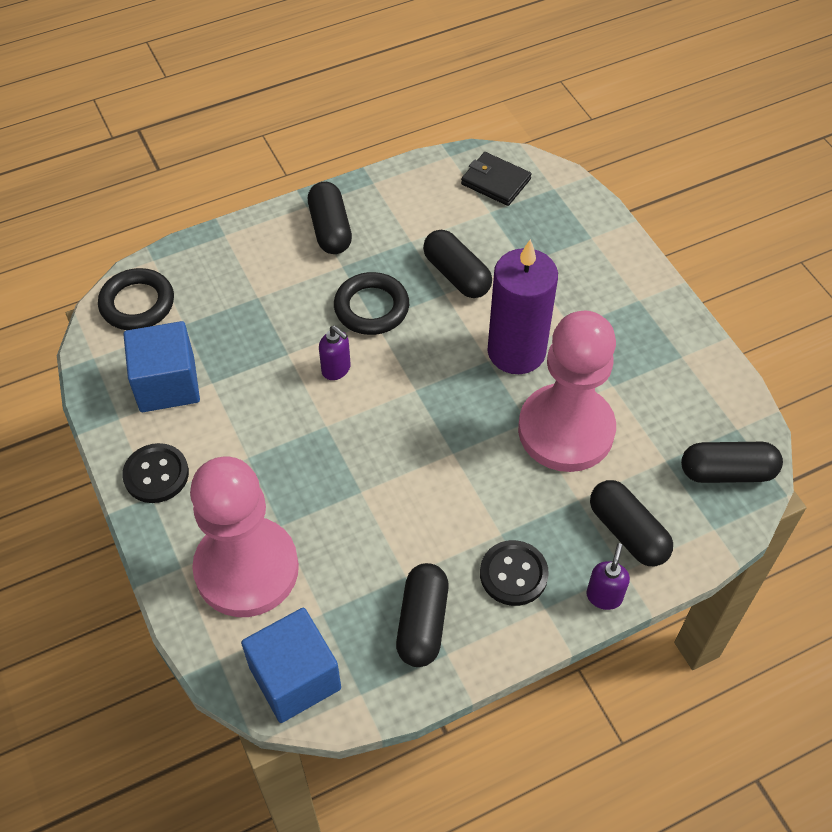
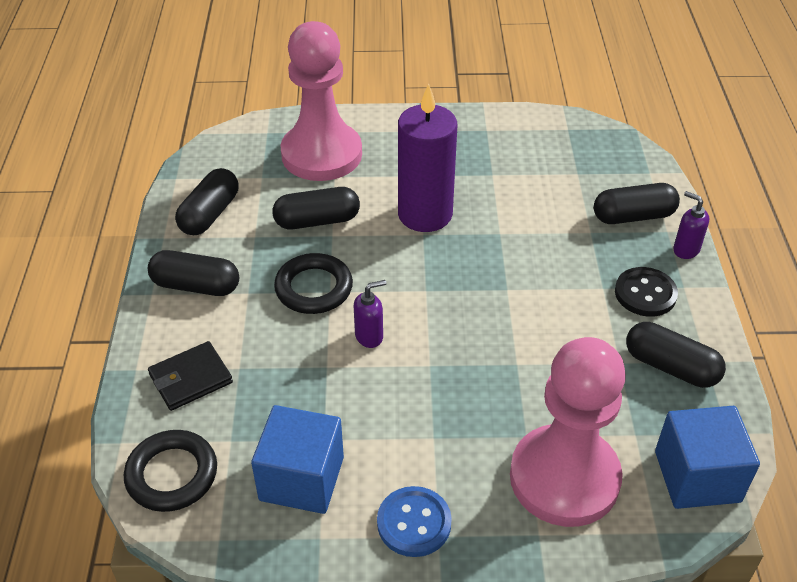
camera: 65 degrees left, 10 degrees down
(156, 474) = (414, 523): black button -> blue button
(495, 182) = (231, 161): black wallet -> black wallet (191, 379)
(566, 430) = (521, 215): pink pawn -> pink pawn (321, 154)
(727, 472) = (603, 148): black capsule -> black capsule (210, 214)

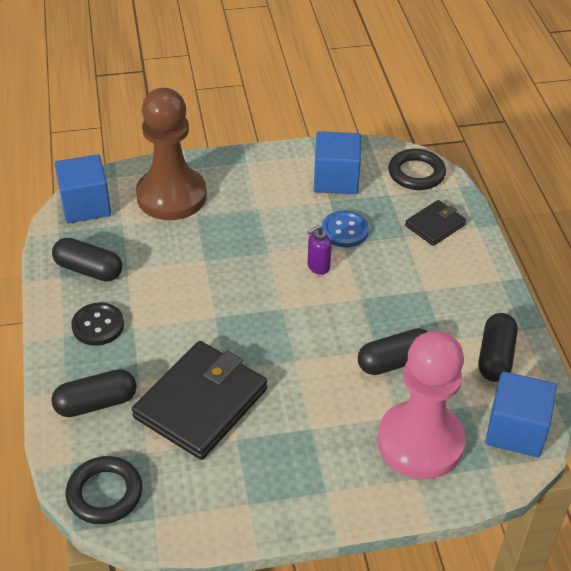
camera: 170 degrees right, 0 degrees up
(196, 286) = (469, 290): black capsule -> none
(229, 154) = (515, 430): none -> blue cube
(314, 288) = (374, 299): black ring -> black ring (105, 493)
(414, 523) = (262, 166): blue button -> blue button (344, 231)
(425, 214) = (297, 381): purple candle -> none
(526, 205) = (201, 403): none -> black wallet
(564, 478) = (171, 196): pink pawn -> brown pawn
(685, 250) = (53, 372): purple soap dispenser -> none

